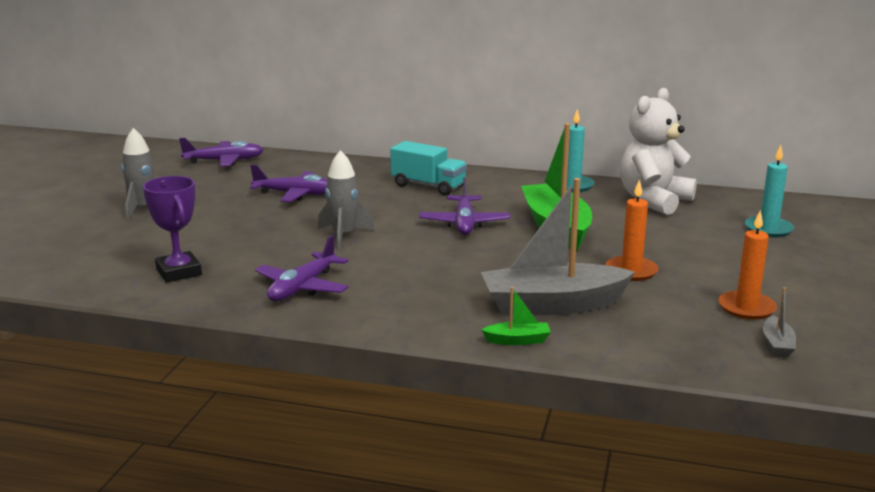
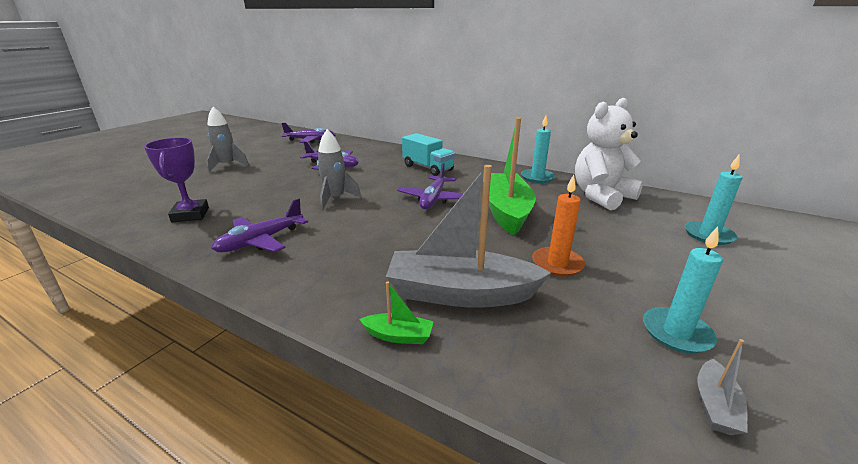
camera: 15 degrees right, 5 degrees up
(746, 308) = (676, 333): orange candle -> turquoise candle

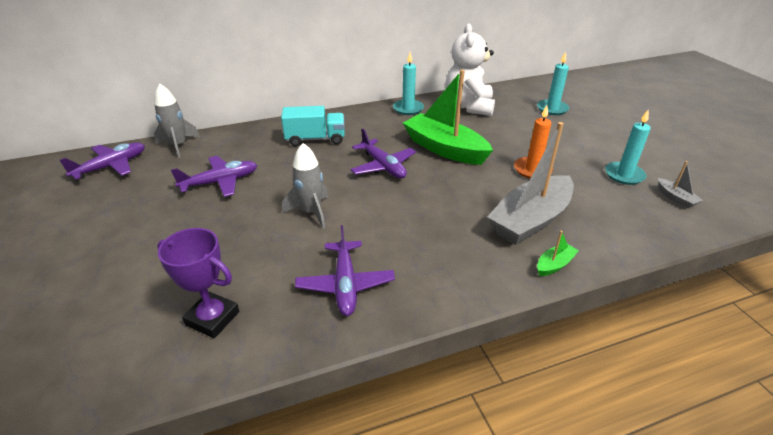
camera: 50 degrees left, 10 degrees up
(227, 165) = (86, 252): grey rocket -> grey rocket (178, 146)

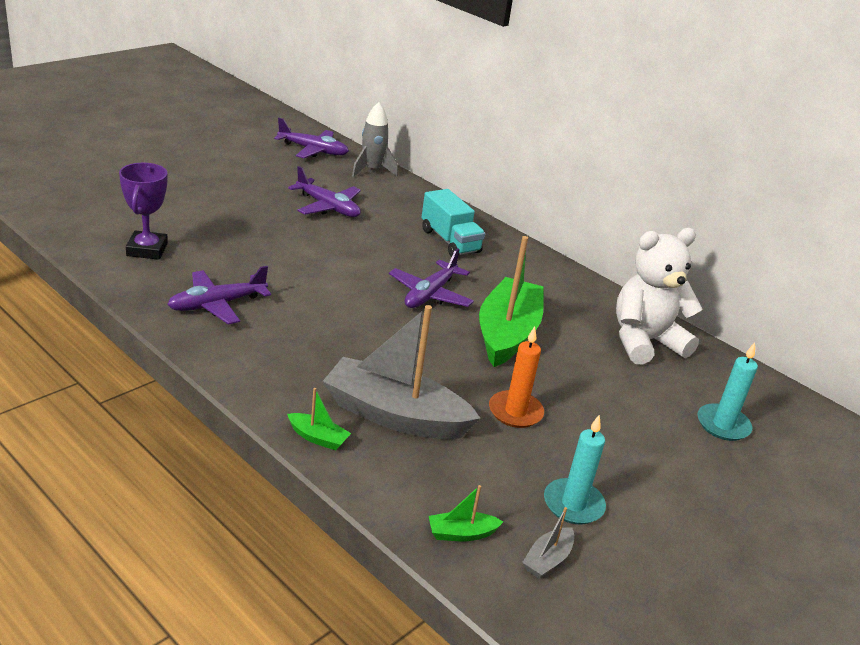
camera: 60 degrees right, 5 degrees down
(311, 212) = (313, 265): grey rocket -> none
(408, 109) = (585, 292): turquoise candle -> none
(657, 224) = (461, 533): none -> green boat

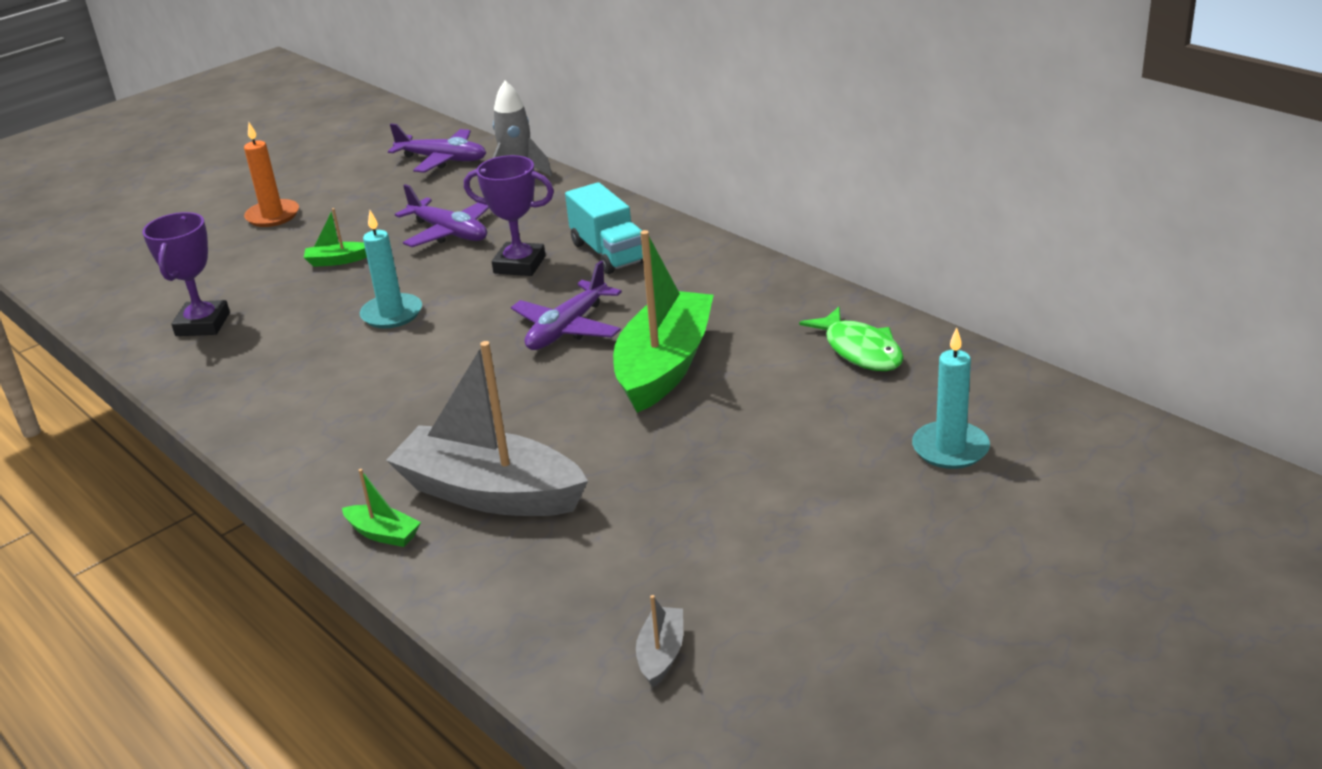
camera: 10 degrees right, 0 degrees up
(217, 305) = (281, 382): purple plane -> none
(385, 240) = (519, 265): none -> purple trophy
(461, 533) = (551, 633): green boat -> green boat (337, 261)
(515, 412) = (655, 468): orange candle -> orange candle (273, 216)
(547, 560) = (661, 654): grey boat -> grey boat turned 150 degrees clockwise
(573, 504) = (711, 579): turquoise candle -> turquoise candle (392, 314)
(644, 342) = (860, 350): white teddy bear -> green fish

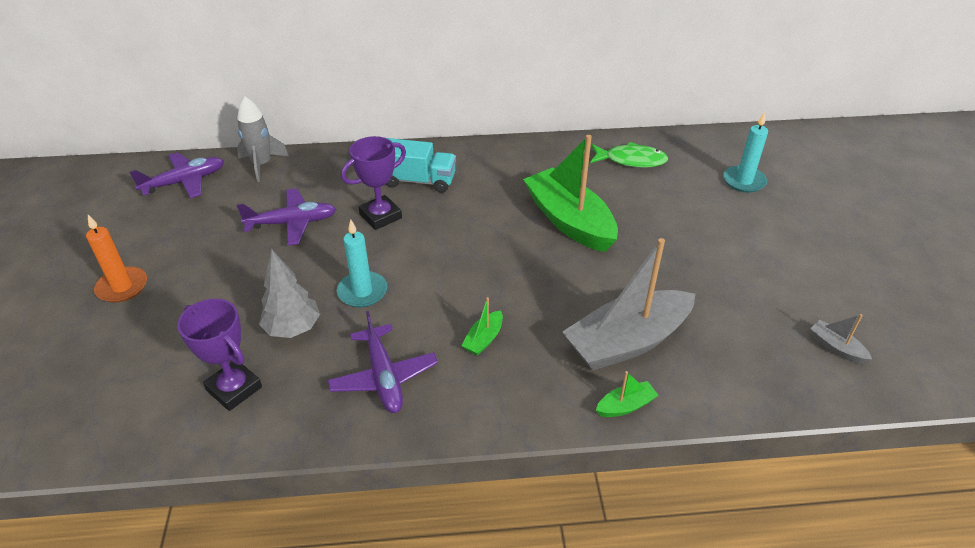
camera: 55 degrees left, 10 degrees up
(302, 310) = (293, 329): none -> grey tree
(337, 261) = (248, 285): green boat -> green boat (483, 339)
(567, 328) = (483, 233): purple plane -> purple plane (384, 377)

